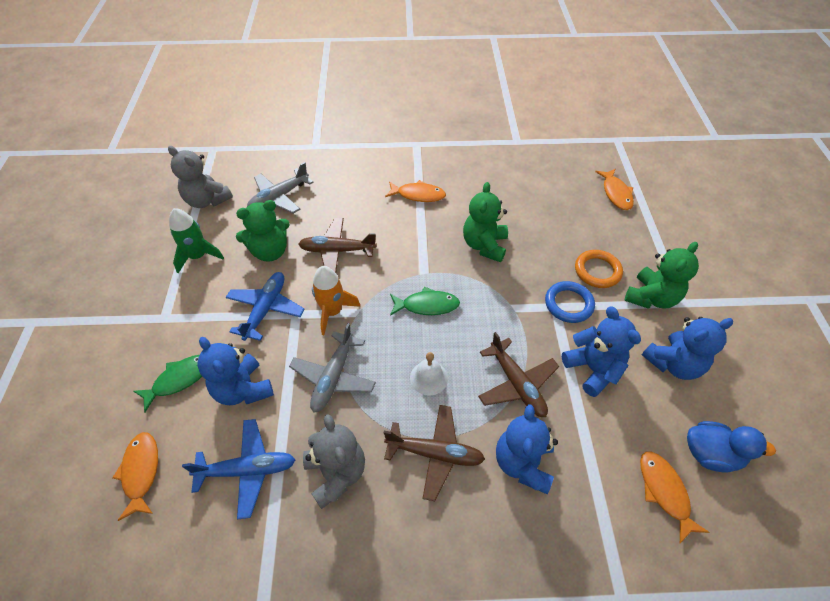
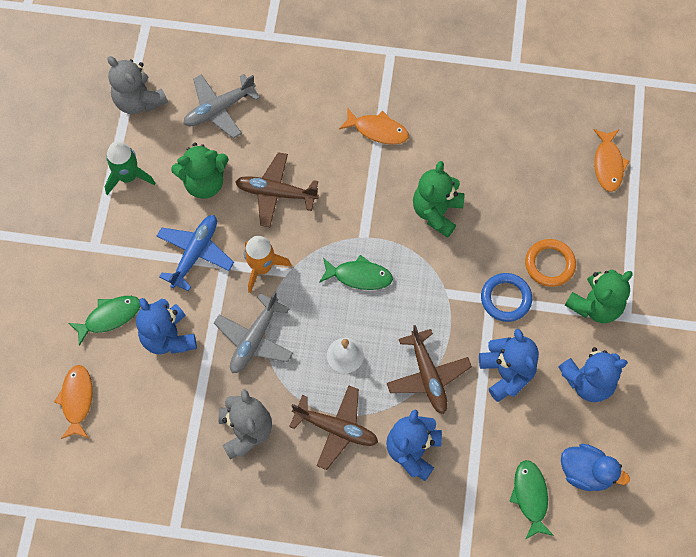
camera: 10 degrees right, 15 degrees up
(247, 470) = (169, 414): blue plane -> none
(664, 492) = (530, 497): orange fish -> green fish

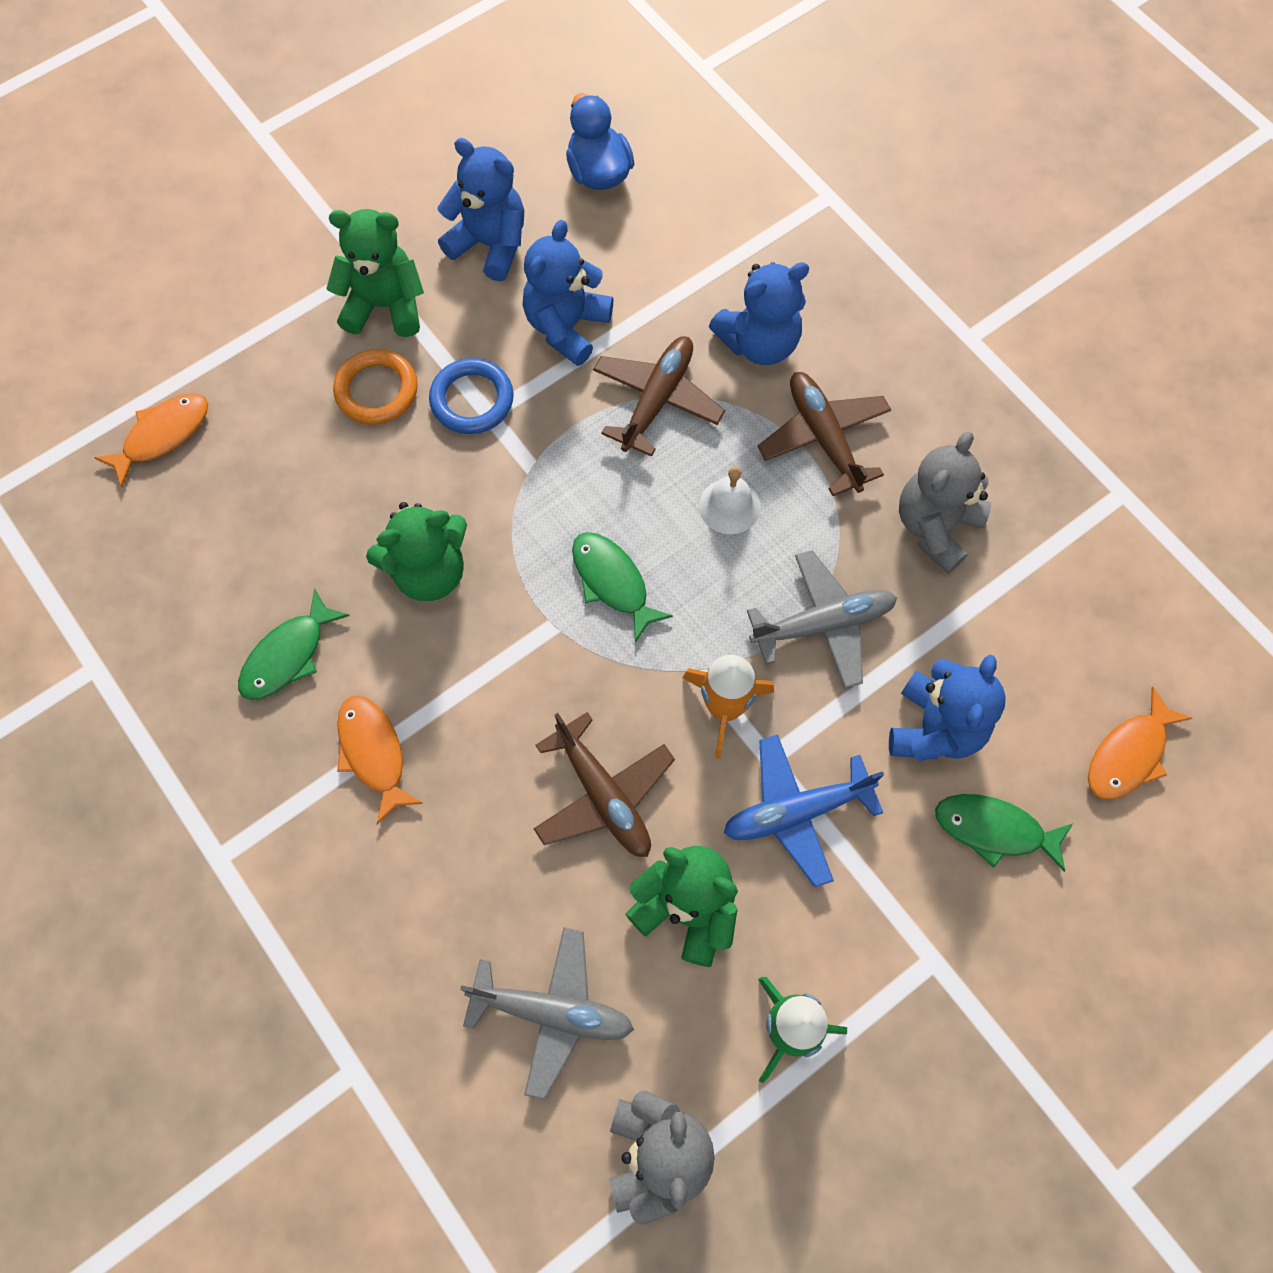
camera: 135 degrees left, 0 degrees up
(530, 497) = (682, 199): green fish -> green fish (288, 655)

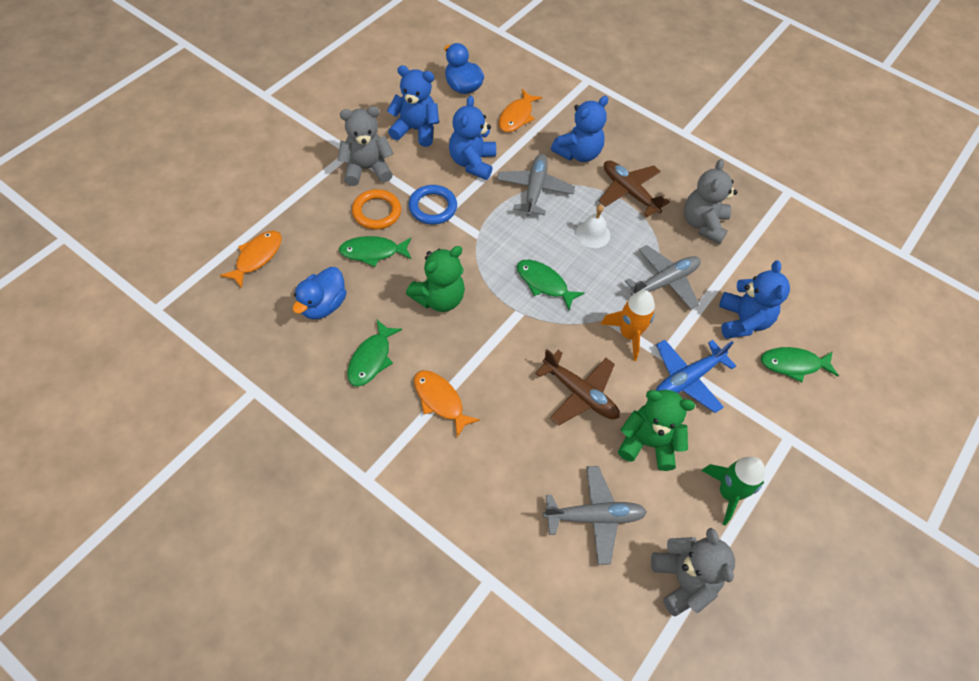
camera: 20 degrees left, 10 degrees down
(240, 543) = (323, 305): none -> blue duck
(348, 464) = (373, 252): none -> green fish
(385, 306) = (367, 169): green teddy bear -> grey teddy bear
(657, 400) = (534, 189): brown plane -> grey plane
(1129, 754) = (844, 313): orange fish -> orange fish (517, 116)

